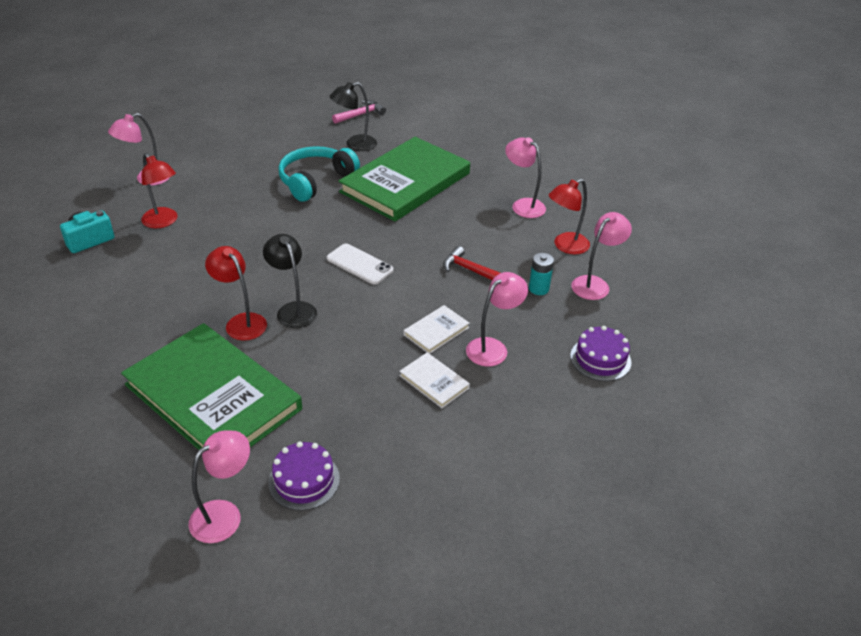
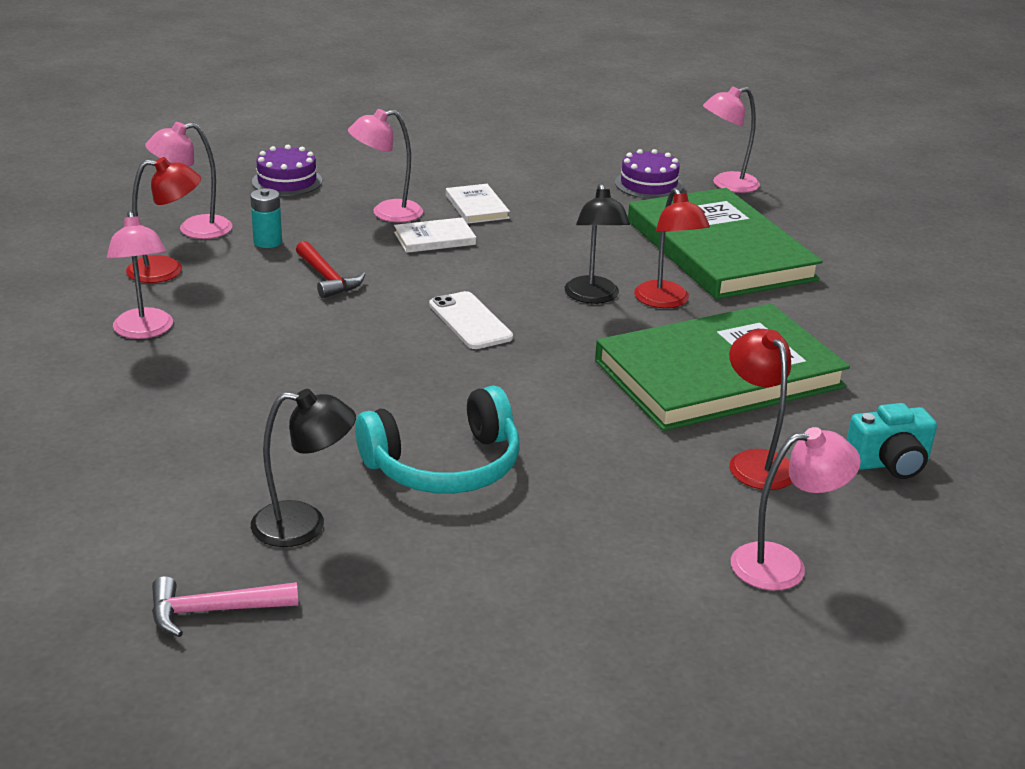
camera: 155 degrees left, 10 degrees down
(405, 183) = (286, 416): green book -> green book (718, 374)

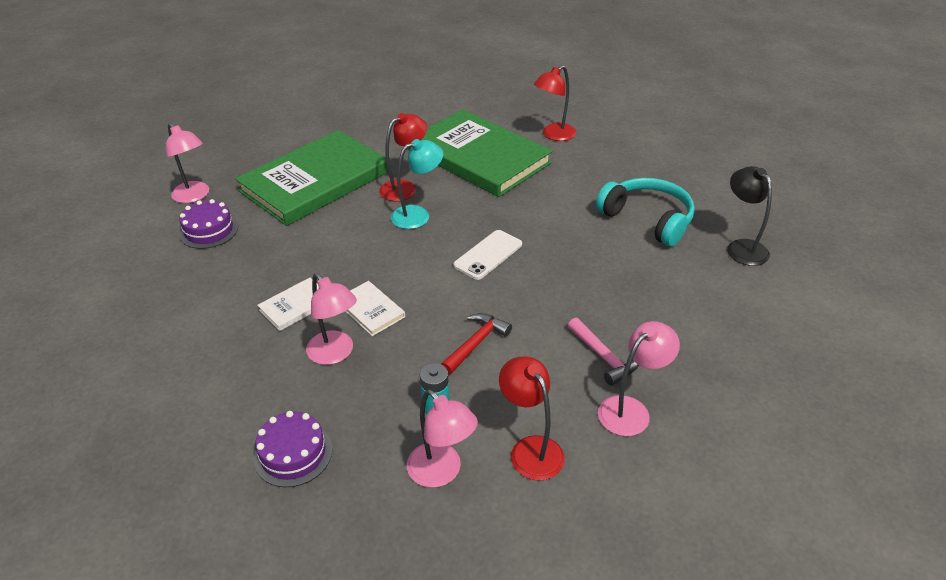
camera: 110 degrees left, 10 degrees up
(214, 611) = (826, 251): pink hammer -> pink hammer (604, 357)
(593, 297) = (418, 215): black lamp -> turquoise lamp
(783, 565) = (624, 119): pink lamp -> none
(889, 463) = (522, 104): turquoise camera -> none

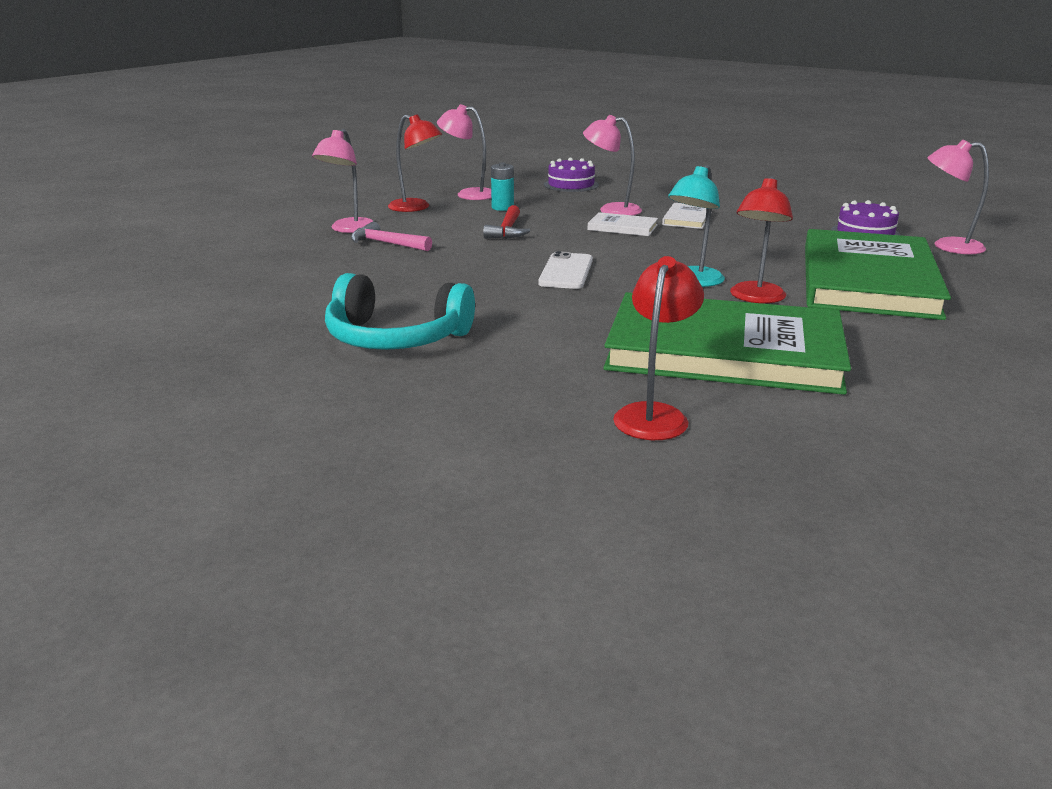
camera: 150 degrees right, 15 degrees down
(742, 247) = (247, 338): black lamp -> none

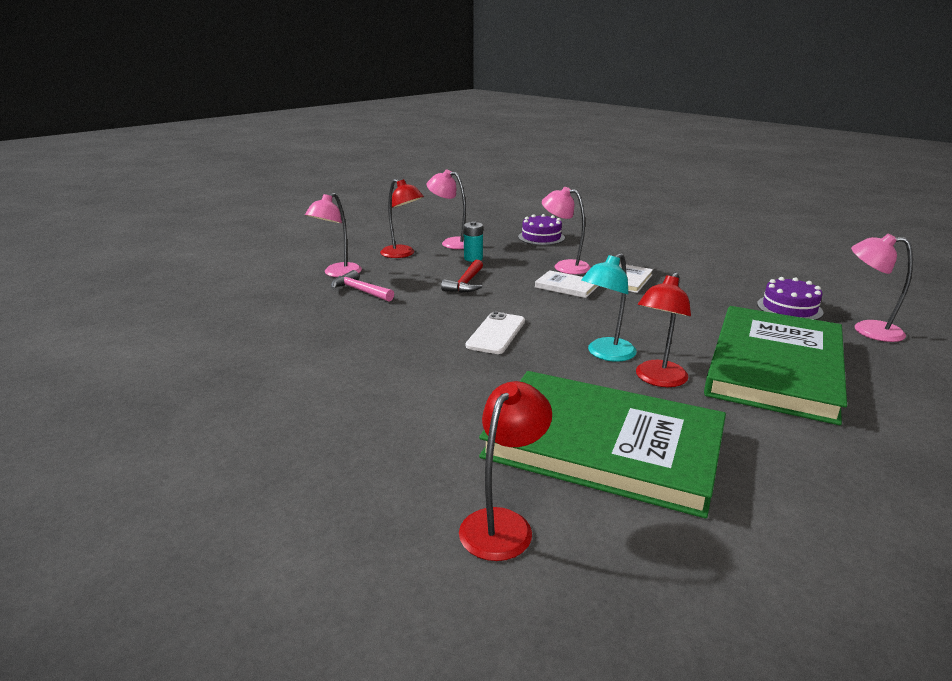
camera: 10 degrees right, 0 degrees up
(395, 338) = (314, 398): turquoise headphones -> none

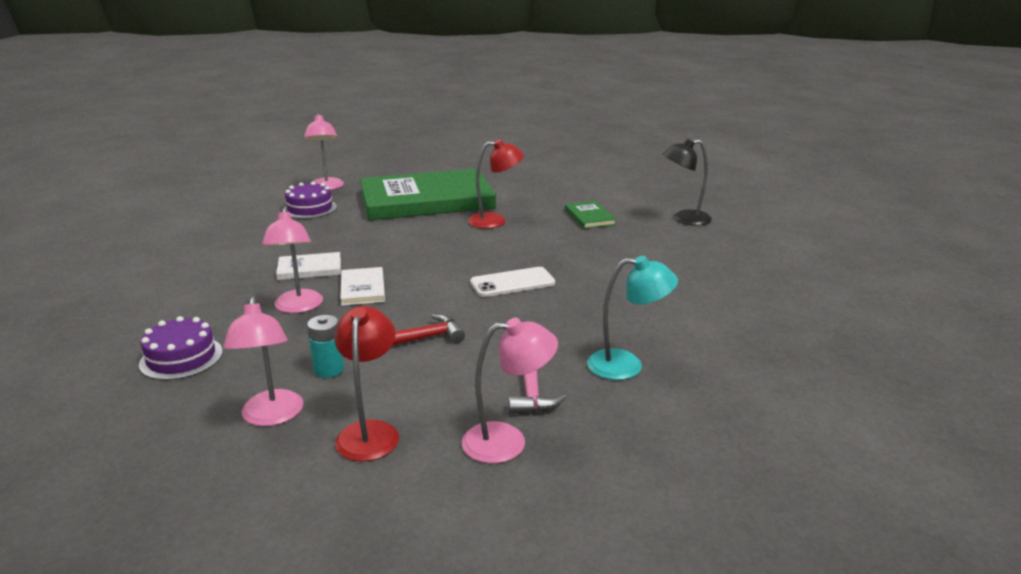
camera: 130 degrees left, 0 degrees up
(503, 524) = (684, 219): red lamp -> black lamp
(603, 445) = (589, 217): green book -> green book, size x0.40
(605, 354) = (484, 240): turquoise lamp -> turquoise lamp (627, 365)

